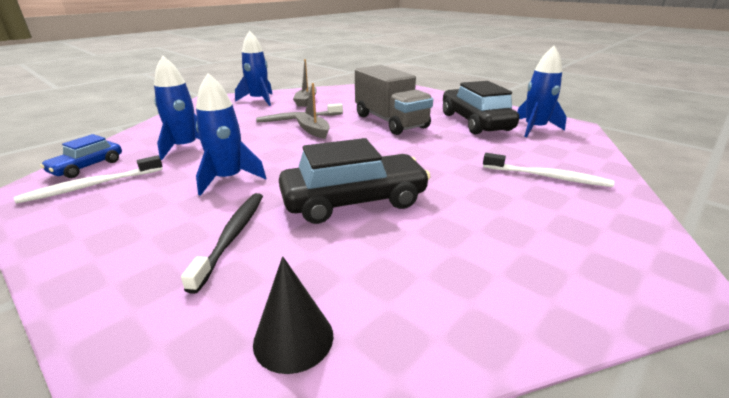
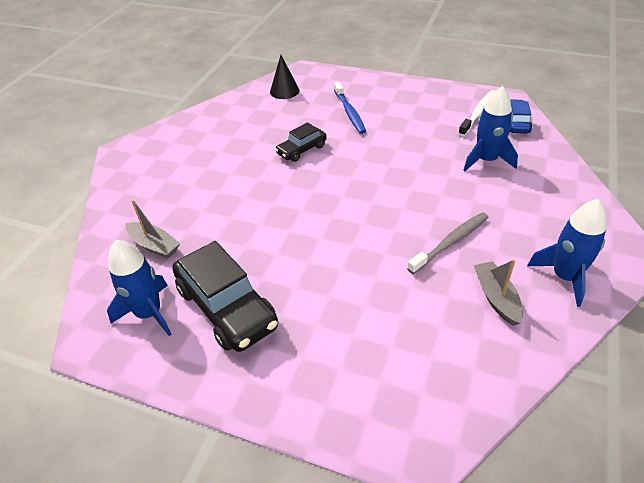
camera: 160 degrees right, 15 degrees up
(228, 179) = (403, 142): blue rocket -> none
(232, 236) = (349, 112): black toothbrush -> blue toothbrush
(313, 130) = (407, 222): grey boat -> grey boat (154, 245)
(354, 201) = (301, 150): black car -> black car, size x0.55
(390, 121) = (336, 272): grey truck -> none
(547, 177) = (162, 215): white toothbrush -> none

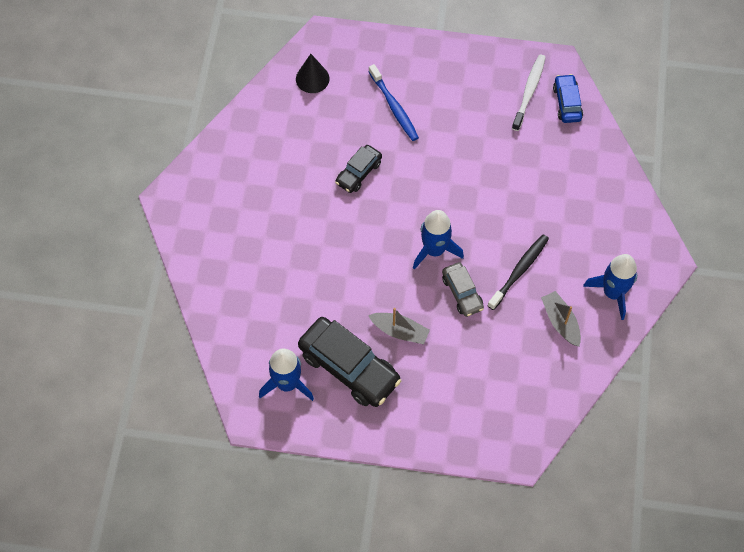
camera: 15 degrees left, 20 degrees up
(154, 245) = (260, 315): grey boat -> grey boat (400, 331)
(380, 254) = (462, 293): none -> grey car
(451, 242) = (519, 271): grey toothbrush -> black toothbrush
(486, 160) = (542, 163): blue rocket -> blue rocket (434, 250)

